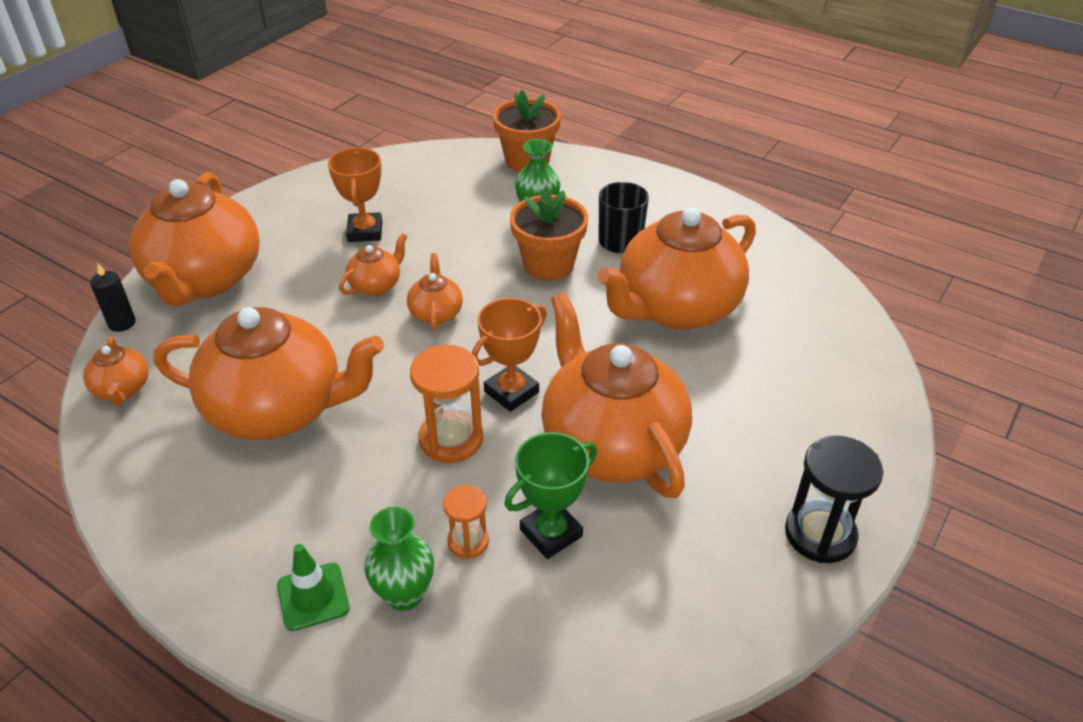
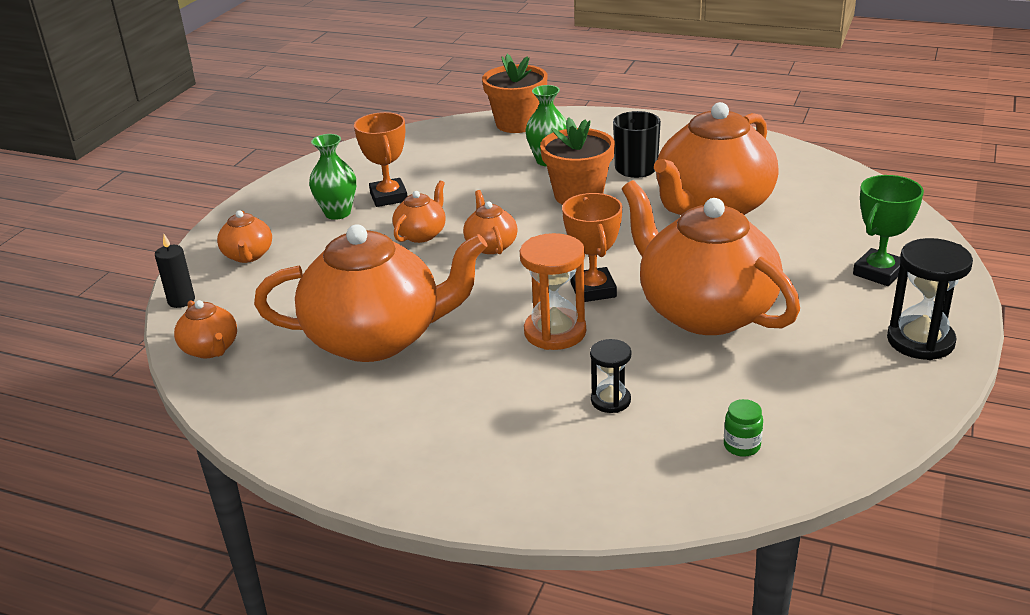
camera: 10 degrees left, 10 degrees down
(205, 279) = (248, 255): orange teapot -> orange teapot, size x0.44
(313, 597) = (486, 465): green traffic cone -> none
(404, 594) = (572, 448): green vase -> green vase (337, 213)
(468, 541) = (610, 400): orange hourglass -> black hourglass
(511, 392) = (593, 290): orange trophy -> orange trophy turned 45 degrees counterclockwise
(551, 533) = (683, 381): green trophy -> green trophy (878, 272)
(574, 633) = (742, 446): none -> green jar

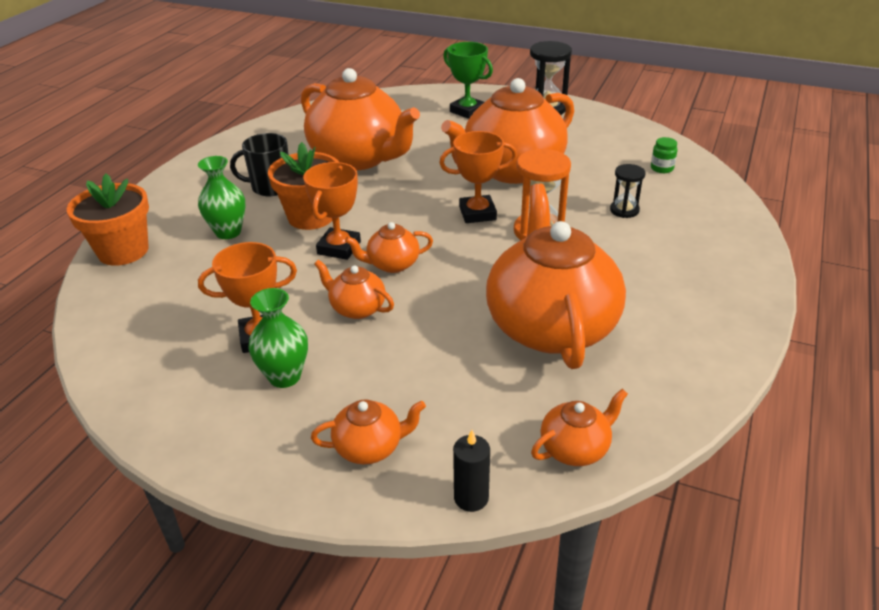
camera: 90 degrees left, 5 degrees up
(521, 216) = (339, 248): none -> orange trophy

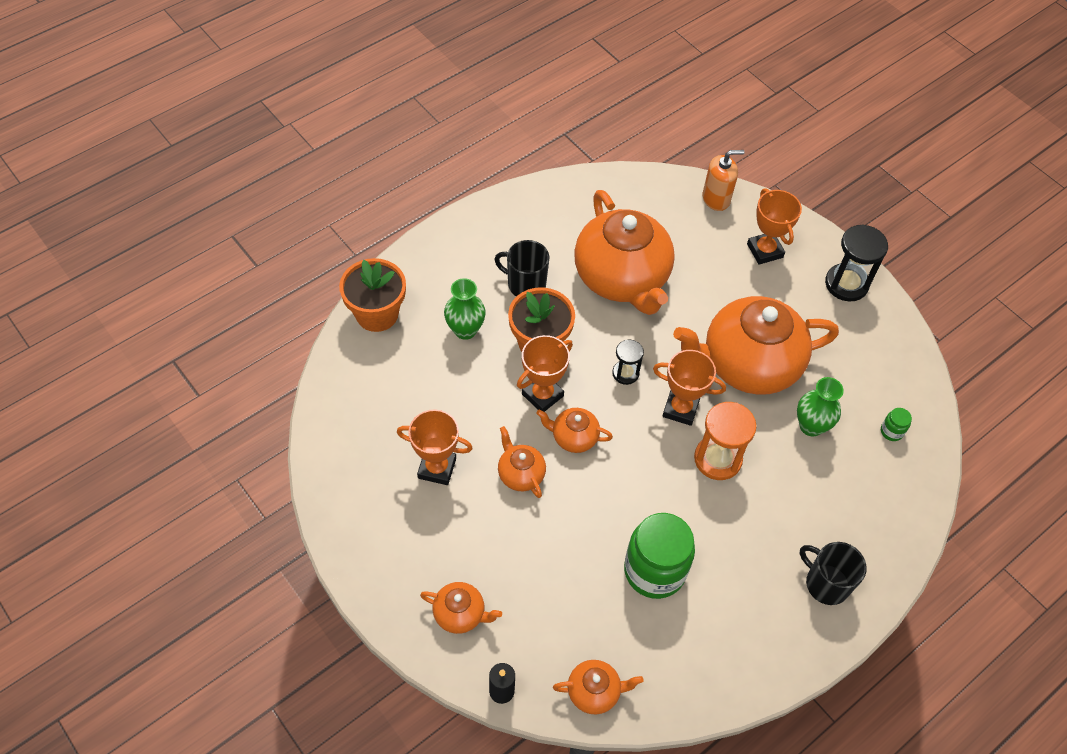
camera: 25 degrees right, 20 degrees up
(284, 376) = (436, 517): green vase -> green vase (811, 426)
(404, 98) = (716, 198): none -> orange soap dispenser
(467, 111) = (765, 251): green trophy -> orange trophy
(550, 326) = (654, 571): orange teapot -> green jar
(624, 210) = (812, 470): black hourglass -> black hourglass (625, 373)
(710, 273) = (826, 583): none -> black mug

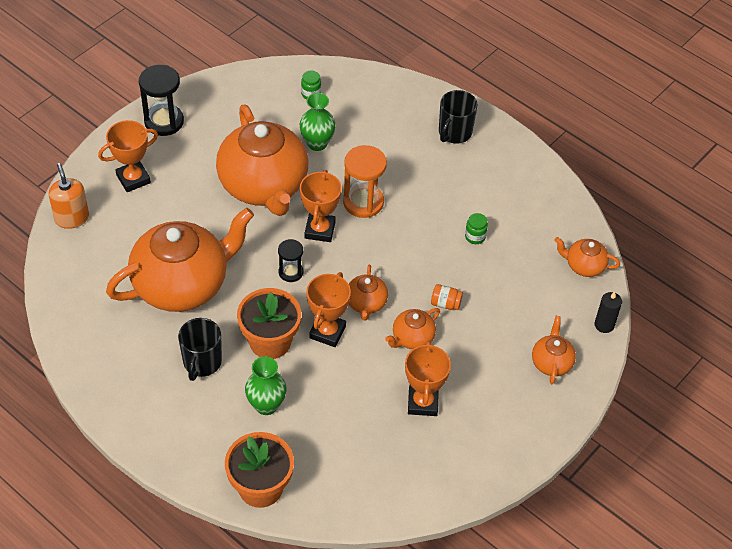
camera: 100 degrees left, 5 degrees down
(542, 395) = (327, 332): orange trophy -> orange trophy turned 75 degrees clockwise
(561, 517) = (445, 303): none -> orange jar
(594, 691) = (584, 266): orange teapot -> orange teapot turned 60 degrees counterclockwise
(654, 571) = (475, 237): green jar -> green jar, size x0.41

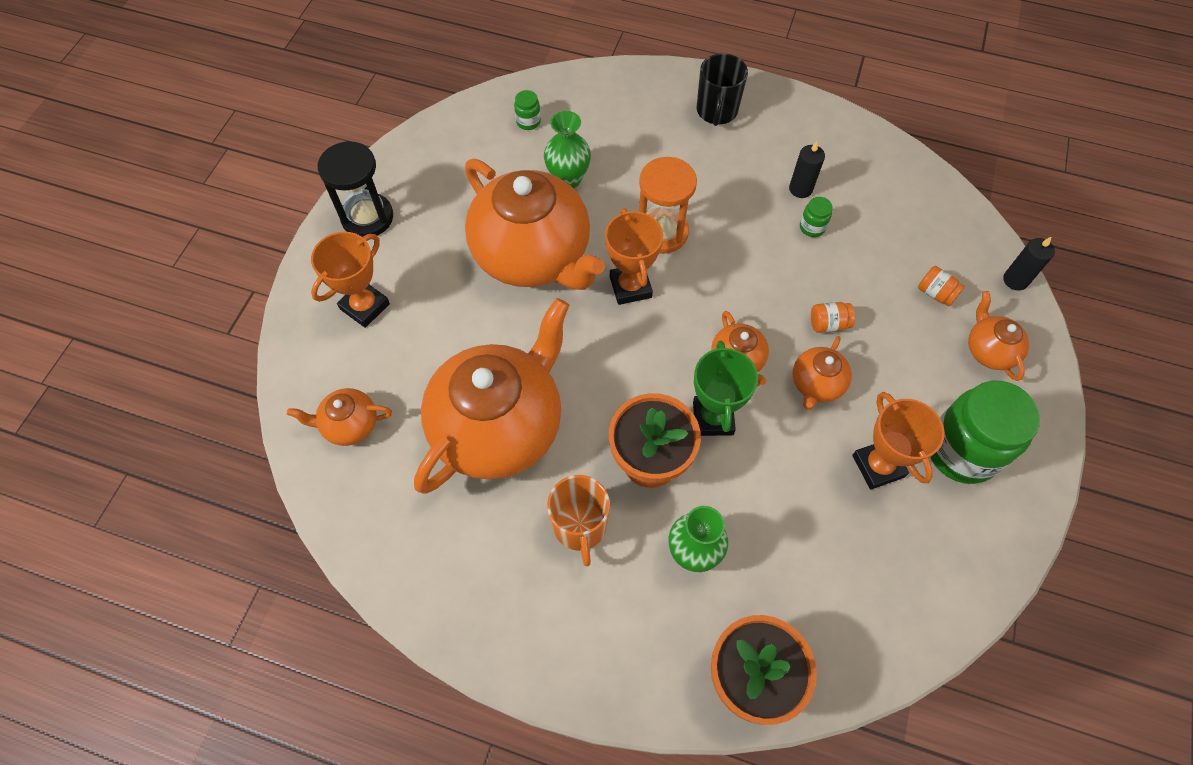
camera: 20 degrees left, 10 degrees up
(72, 218) = (309, 390): orange soap dispenser -> none
(202, 362) = (580, 526): black mug -> orange mug
(291, 272) = (625, 355): black hourglass -> none
(327, 332) = (713, 418): orange trophy -> green trophy
(483, 208) = (800, 189): none -> black candle
(487, 416) = (961, 451): none -> green jar
(537, 312) = (935, 293): none -> orange jar
(584, 266) = (950, 217): orange teapot -> orange teapot (349, 425)

